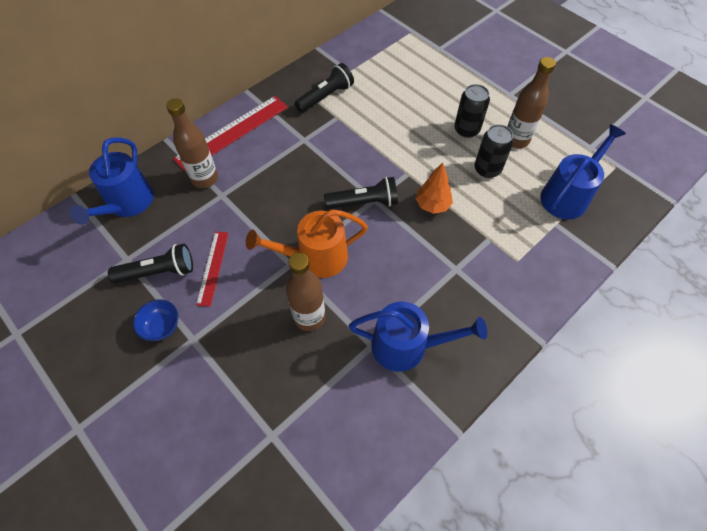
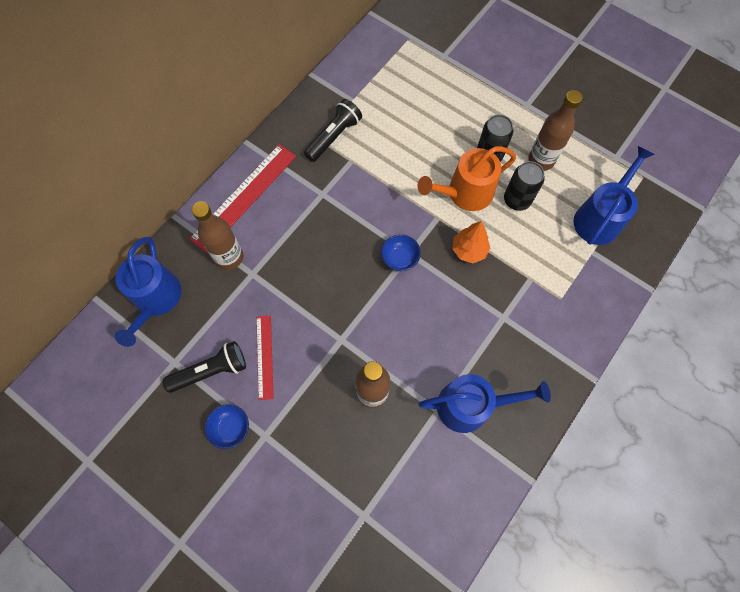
camera: 10 degrees left, 10 degrees up
(316, 257) = (365, 328): orange watering can -> orange watering can (465, 193)
(364, 202) = (400, 258): black flashlight -> blue bowl

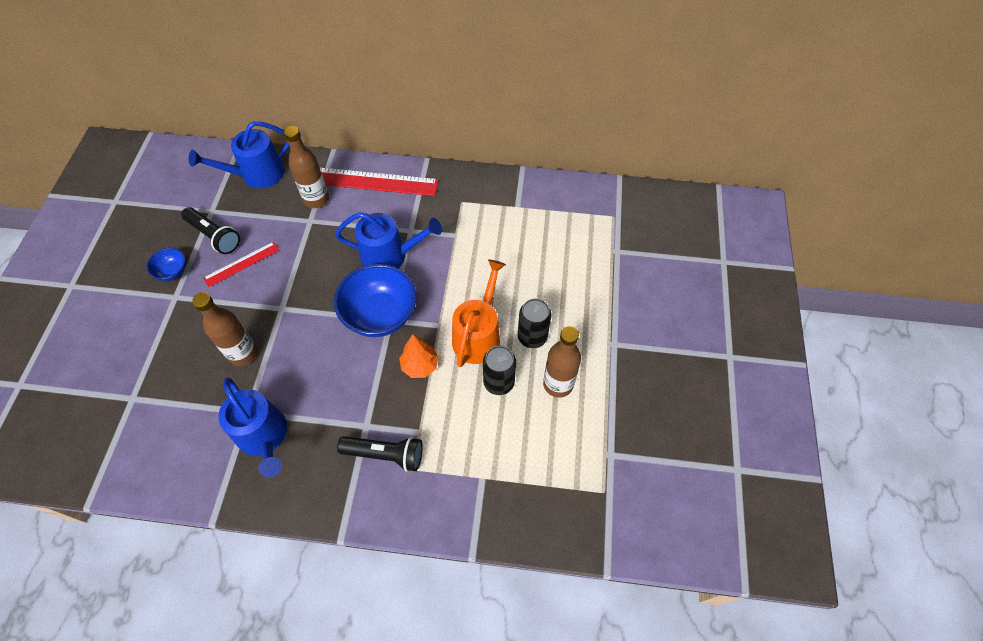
camera: 60 degrees right, 10 degrees down
(334, 137) = (471, 212): black flashlight -> black flashlight (385, 454)
(400, 258) = (380, 315): blue bowl -> blue bowl, size x2.04
(465, 193) = (478, 335): orange watering can -> orange watering can turned 75 degrees clockwise
(599, 218) = (525, 468): blue watering can -> blue watering can (389, 256)

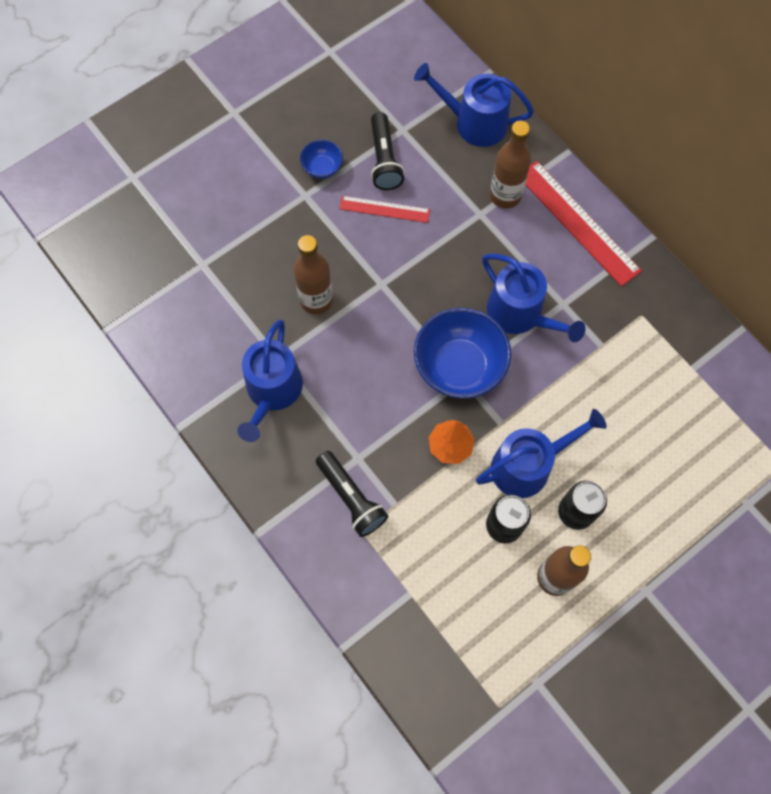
camera: 45 degrees right, 10 degrees up
(478, 335) = (527, 465): orange watering can -> blue watering can

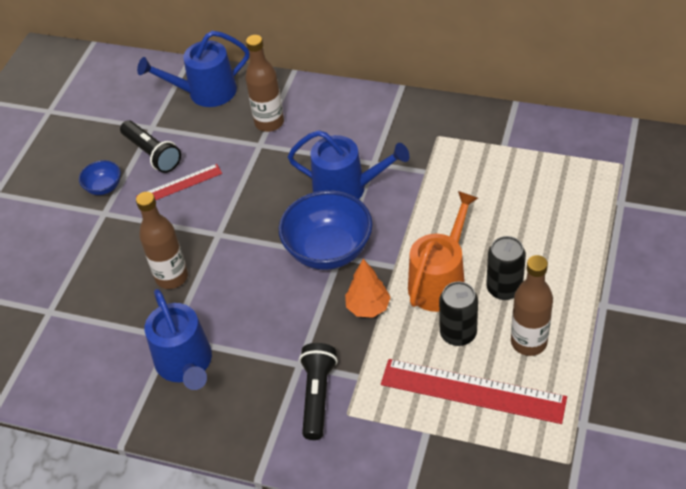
camera: 30 degrees left, 20 degrees down
(351, 498) = (317, 396): black flashlight -> black flashlight turned 105 degrees counterclockwise
(527, 465) = (440, 281): blue watering can -> orange watering can
(577, 222) = (339, 108): red ruler -> red ruler (472, 391)

